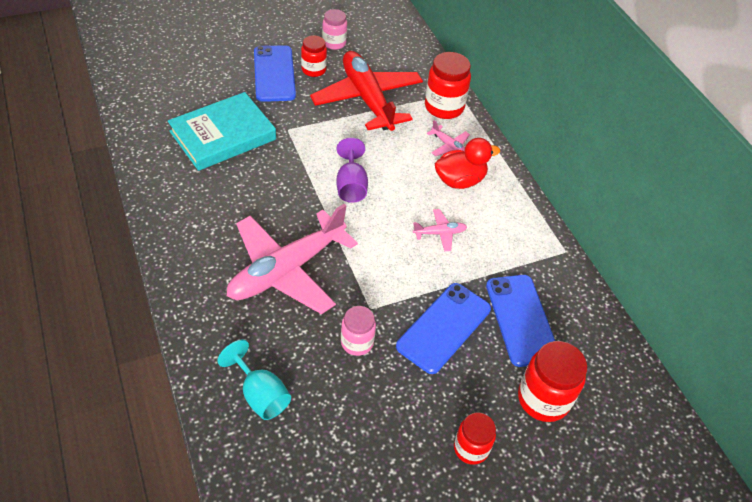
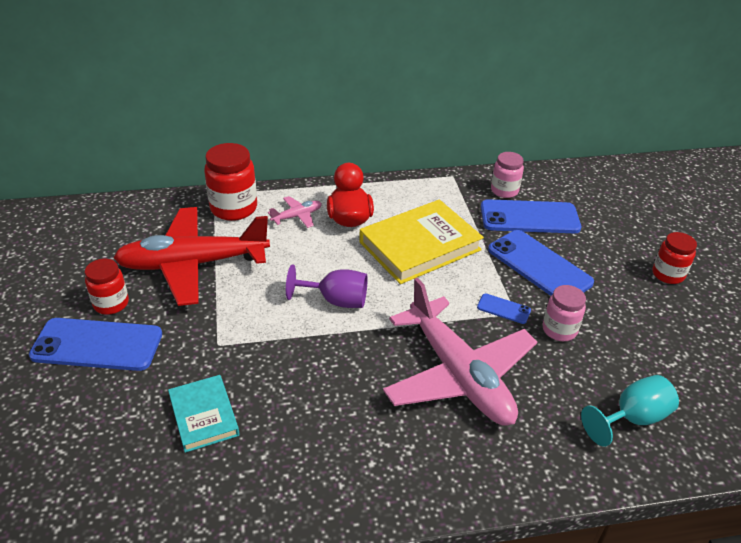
camera: 75 degrees left, 10 degrees down
(223, 135) = (204, 416): turquoise book -> turquoise book, size x0.57
(334, 43) = (66, 276): pink jar -> pink jar (504, 191)
(373, 299) = (503, 309): none -> blue phone
(440, 233) = (420, 246): pink plane -> yellow book
(543, 399) = (612, 223): red jar -> none

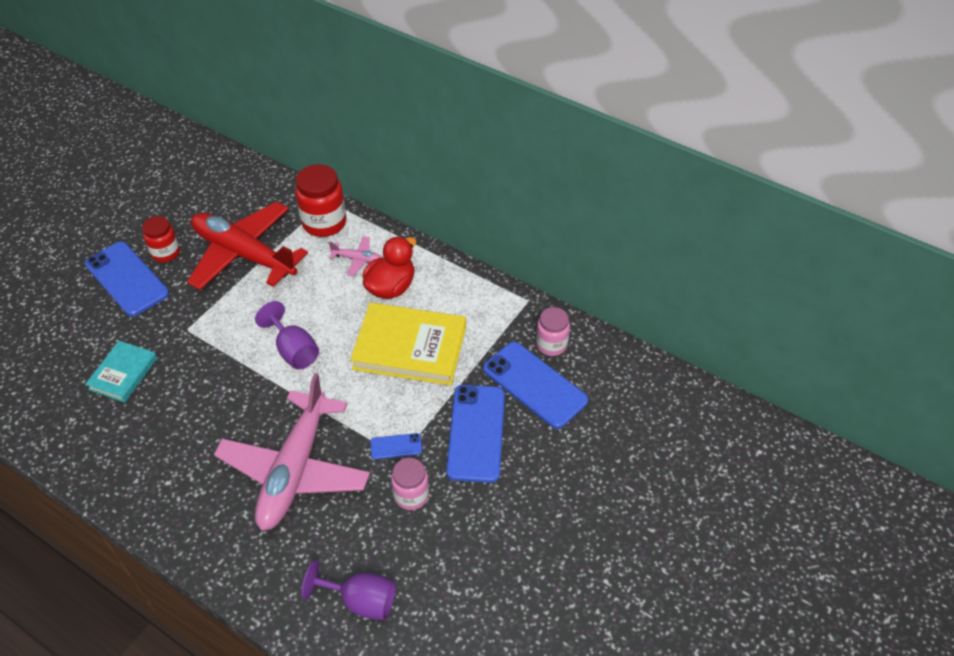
camera: 45 degrees right, 10 degrees up
(503, 309) = (396, 446): blue phone -> blue phone turned 75 degrees counterclockwise
(632, 418) = (360, 600): turquoise goblet -> purple goblet
(668, 274) = (574, 523): red jar -> none

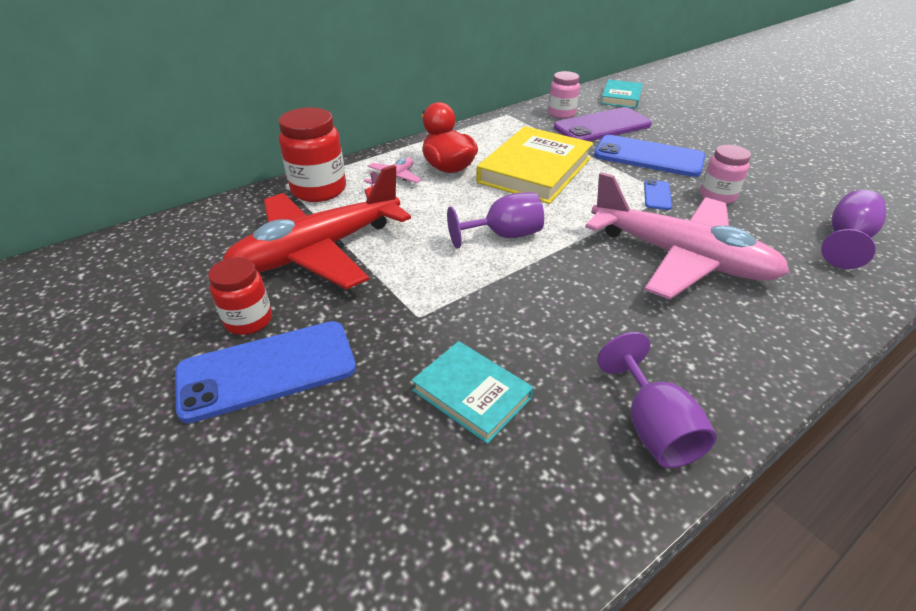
camera: 70 degrees left, 10 degrees down
(110, 464) = (652, 427): none -> purple goblet
(534, 385) = (602, 126): blue phone -> purple phone
(631, 392) = (621, 97): none -> turquoise book

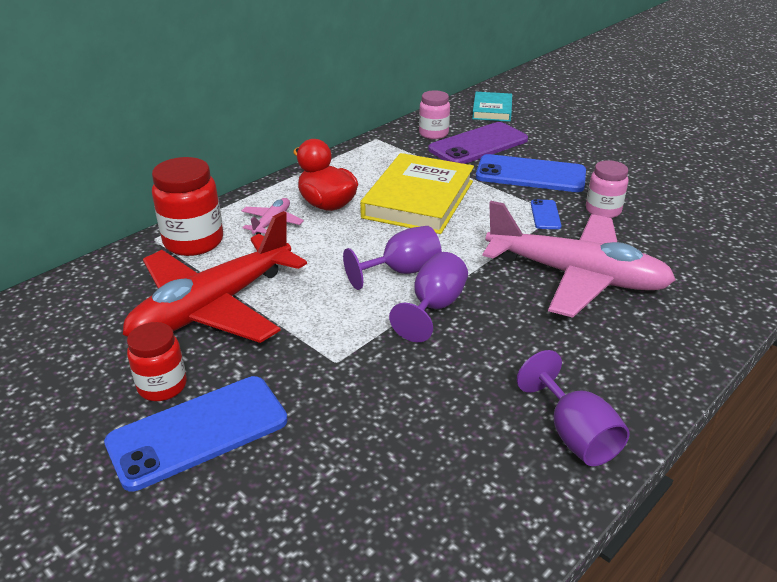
camera: 10 degrees left, 5 degrees down
(472, 394) = (405, 427): turquoise book -> none
(846, 240) = (725, 243): purple goblet -> purple goblet (434, 307)

